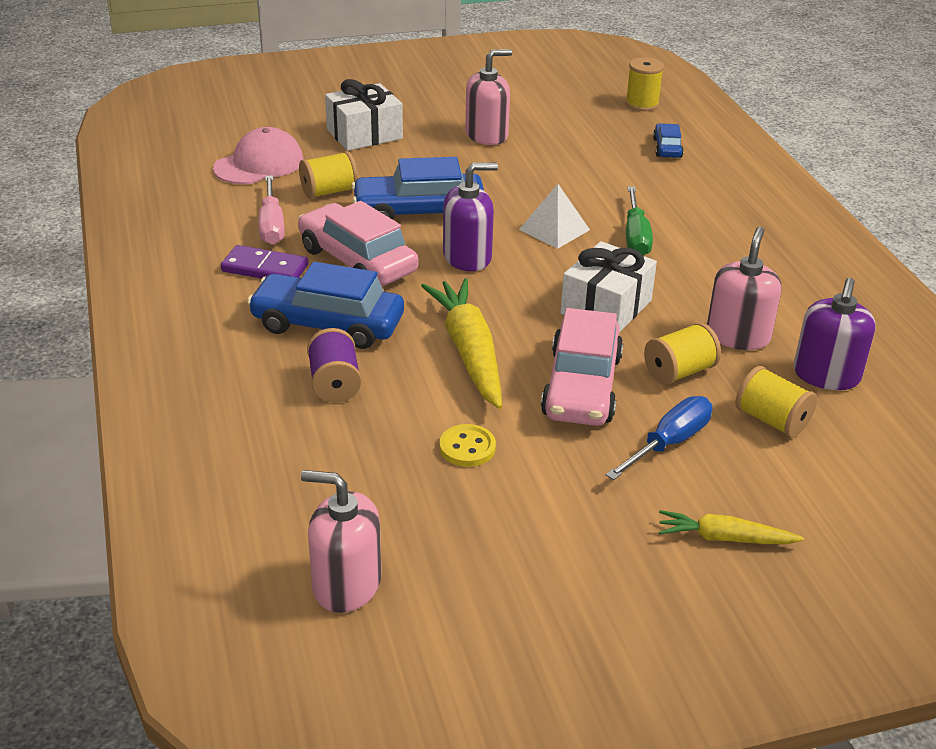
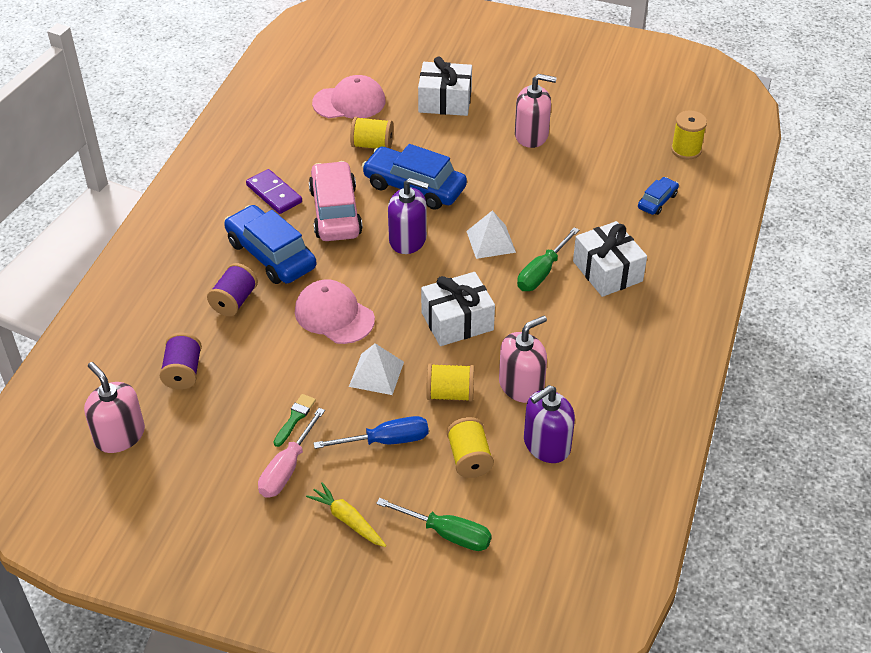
camera: 35 degrees right, 10 degrees up
(272, 225) = (310, 159): pink screwdriver -> pink screwdriver (287, 468)
(353, 480) = (183, 372): none -> purple spool
(467, 448) = (265, 383): yellow button -> none
(469, 352) = (334, 315): yellow carrot -> pink cap
(544, 466) = (295, 418): none -> green brush
(581, 386) = (376, 374): pink car -> white pyramid
(694, 214) = (607, 271): none -> white gift
(839, 499) = (447, 533): none -> green screwdriver

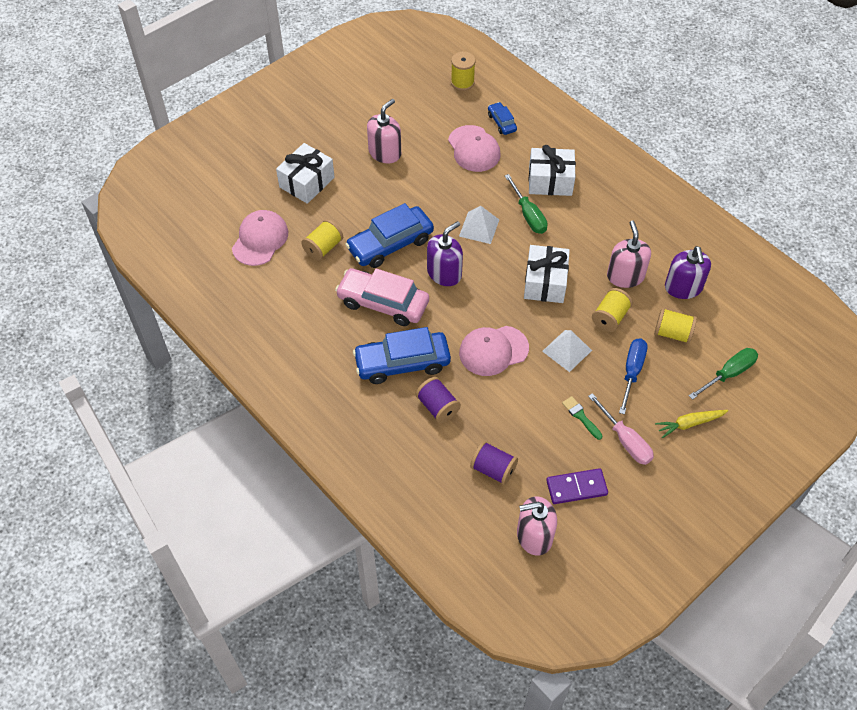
camera: 60 degrees left, 10 degrees up
(274, 194) = (333, 333): purple domino -> purple domino (576, 487)
(598, 195) = (474, 149): none -> pink cap

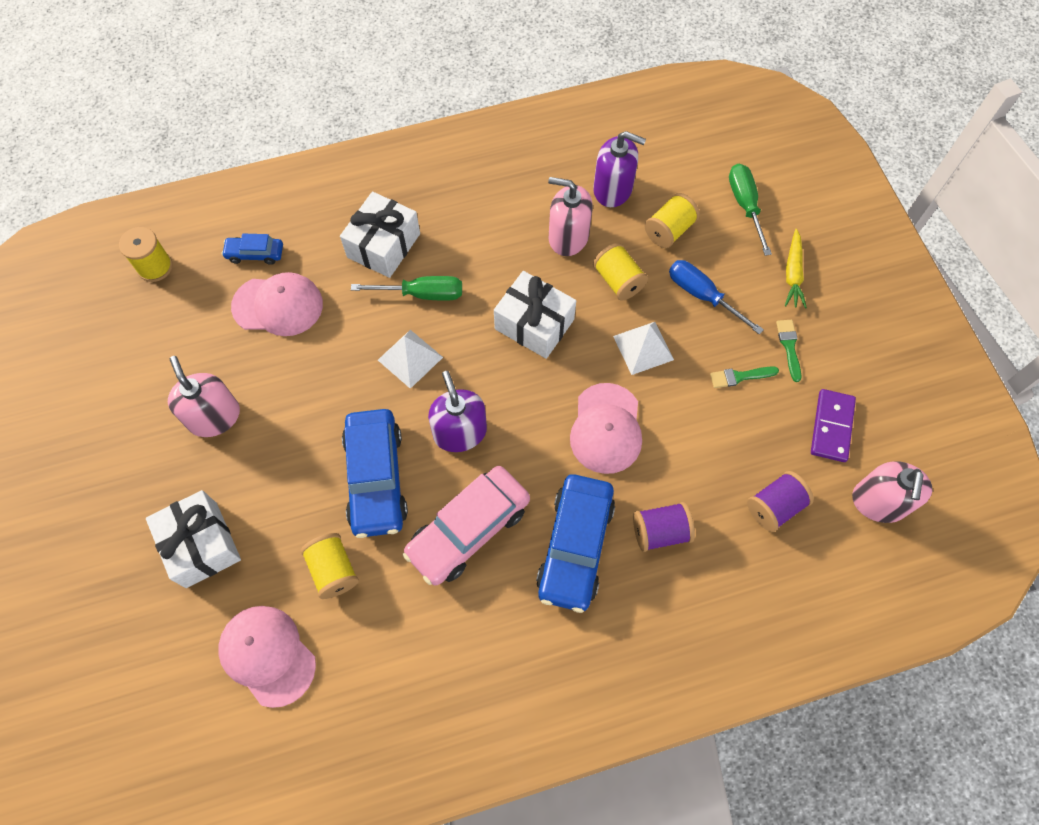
camera: 65 degrees left, 10 degrees up
(625, 440) = (789, 347): pink screwdriver -> green brush

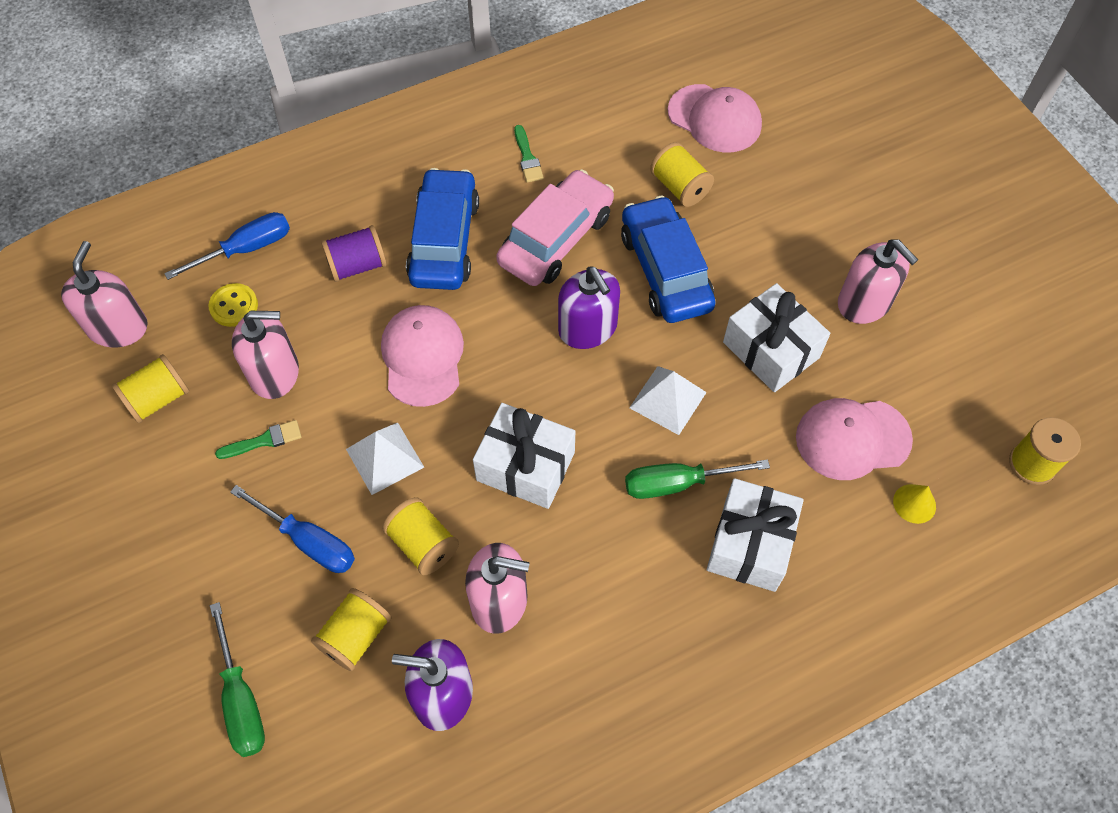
camera: 170 degrees right, 5 degrees down
(201, 544) = (816, 189): white gift -> white gift (771, 350)
(255, 254) = (914, 503): blue car -> yellow cone
(734, 434) = (274, 373): none -> pink soap dispenser
(768, 569) = (246, 249): none -> blue screwdriver
(774, 506) = (234, 306): purple spool -> yellow button
(789, 347) = (198, 488): green brush -> green brush (527, 157)
(793, 274) = (181, 595): yellow carrot -> none
(831, 426) = (158, 399): purple domino -> yellow spool

